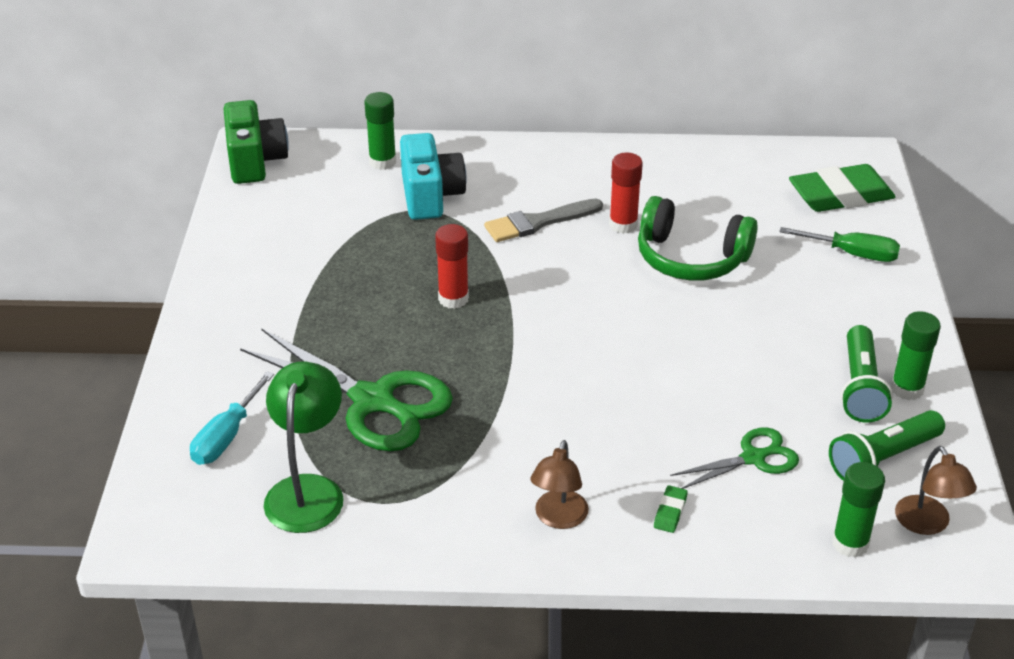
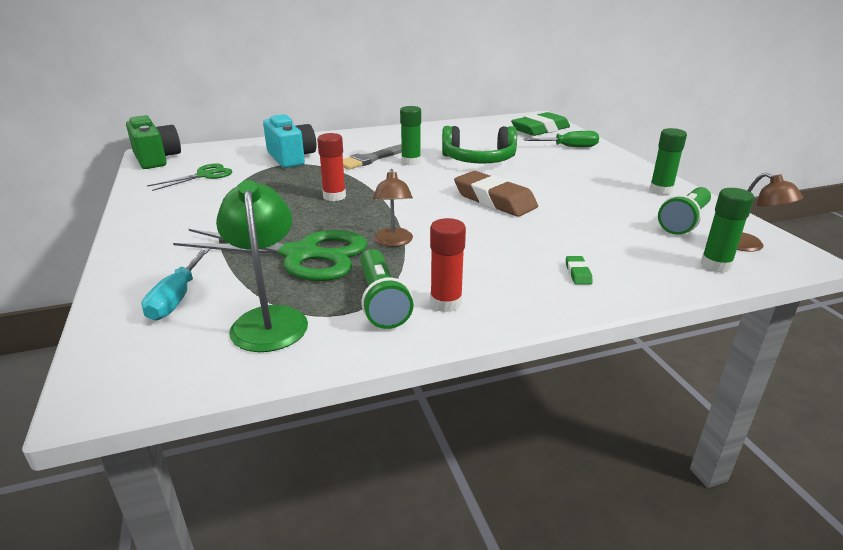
camera: 20 degrees left, 10 degrees down
(382, 162) = (250, 149): green glue stick -> green glue stick (411, 162)
(558, 518) = (498, 294): brown lamp -> brown lamp (393, 242)
(623, 225) = (426, 153): red glue stick -> red glue stick (446, 303)
(656, 355) = (494, 200): none -> brown eraser
(753, 458) = (605, 235): green scissors -> green scissors (204, 175)
(860, 387) = (633, 194): green flashlight -> green flashlight (381, 301)

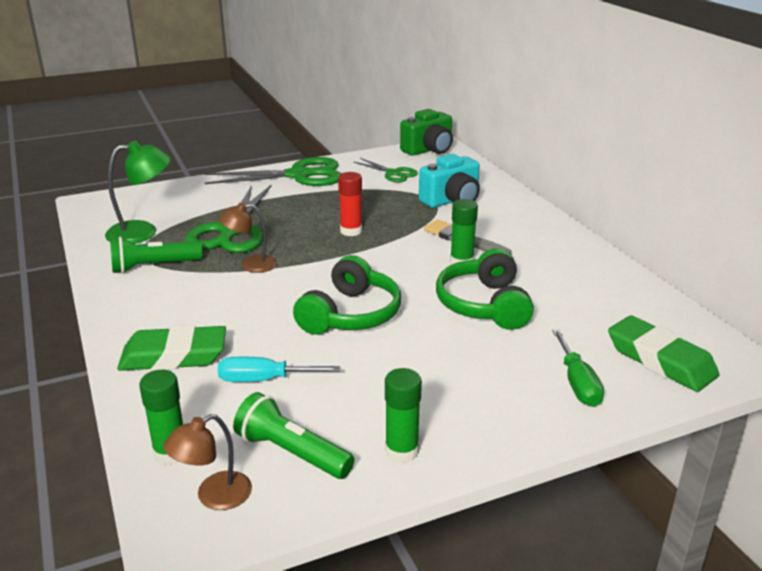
camera: 85 degrees right, 0 degrees up
(161, 219) = (299, 175): none -> green scissors
(176, 298) = (178, 201): turquoise screwdriver -> turquoise screwdriver (264, 380)
(446, 303) = (142, 291): red glue stick -> none
(494, 200) = (350, 314): brown eraser -> green headphones
(578, 273) = (174, 356): green eraser -> green eraser, size x2.48

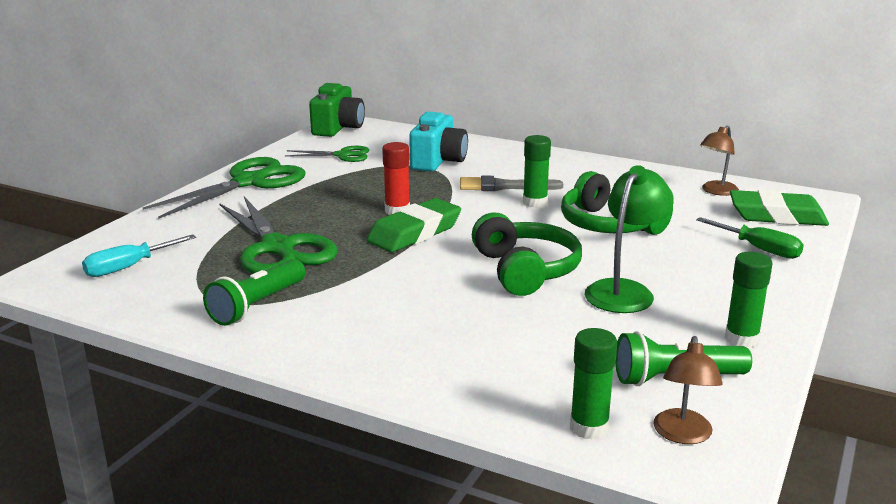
camera: 40 degrees left, 5 degrees down
(142, 232) = (175, 282): green lamp -> green lamp (624, 291)
(174, 356) = (439, 363): green eraser -> green eraser (414, 233)
(251, 265) = (358, 268): brown lamp -> brown lamp (716, 191)
(264, 380) = (553, 343): turquoise screwdriver -> turquoise screwdriver (129, 267)

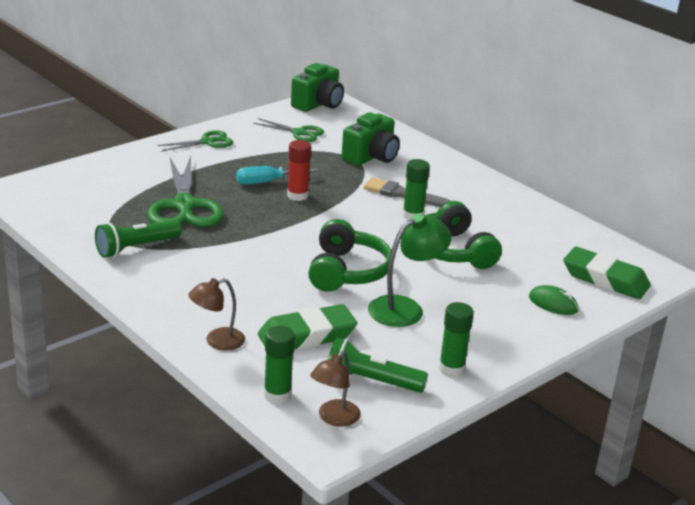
camera: 20 degrees right, 5 degrees up
(129, 267) = (74, 195): turquoise screwdriver -> turquoise screwdriver (266, 182)
(249, 182) = (208, 142): green scissors -> green scissors, size x0.54
(414, 233) = (293, 218): green eraser -> green eraser (307, 336)
(438, 161) = (371, 157): turquoise camera -> green camera
(716, 191) = (579, 243): brown lamp -> brown lamp (217, 341)
(759, 249) = (553, 304): green screwdriver -> green mouse

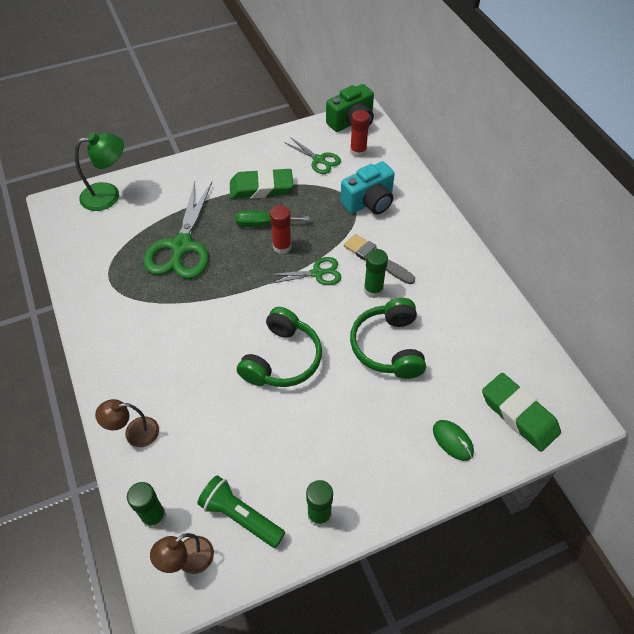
camera: 20 degrees right, 25 degrees up
(136, 248) = (120, 296): green flashlight -> none
(208, 142) = (236, 163): green scissors -> green scissors (317, 273)
(266, 182) = (263, 224): turquoise screwdriver -> green screwdriver
(307, 336) = (211, 441): green eraser -> green eraser (261, 188)
(338, 124) = (358, 151): none -> red glue stick
(371, 157) = (369, 202): green camera -> turquoise camera
(405, 308) = (312, 420): green lamp -> green lamp (108, 195)

